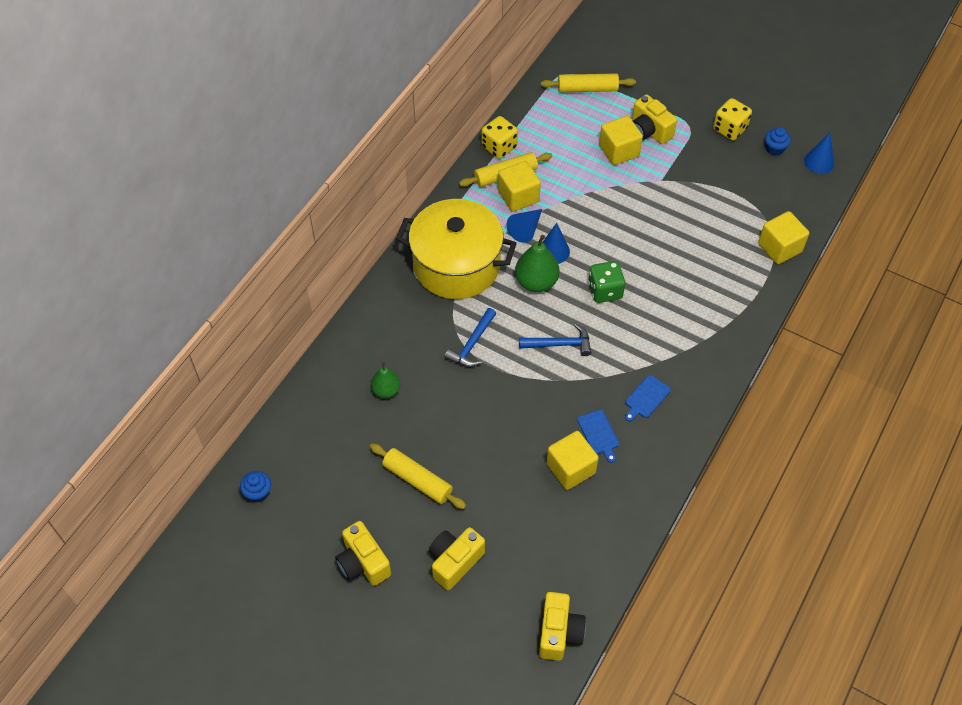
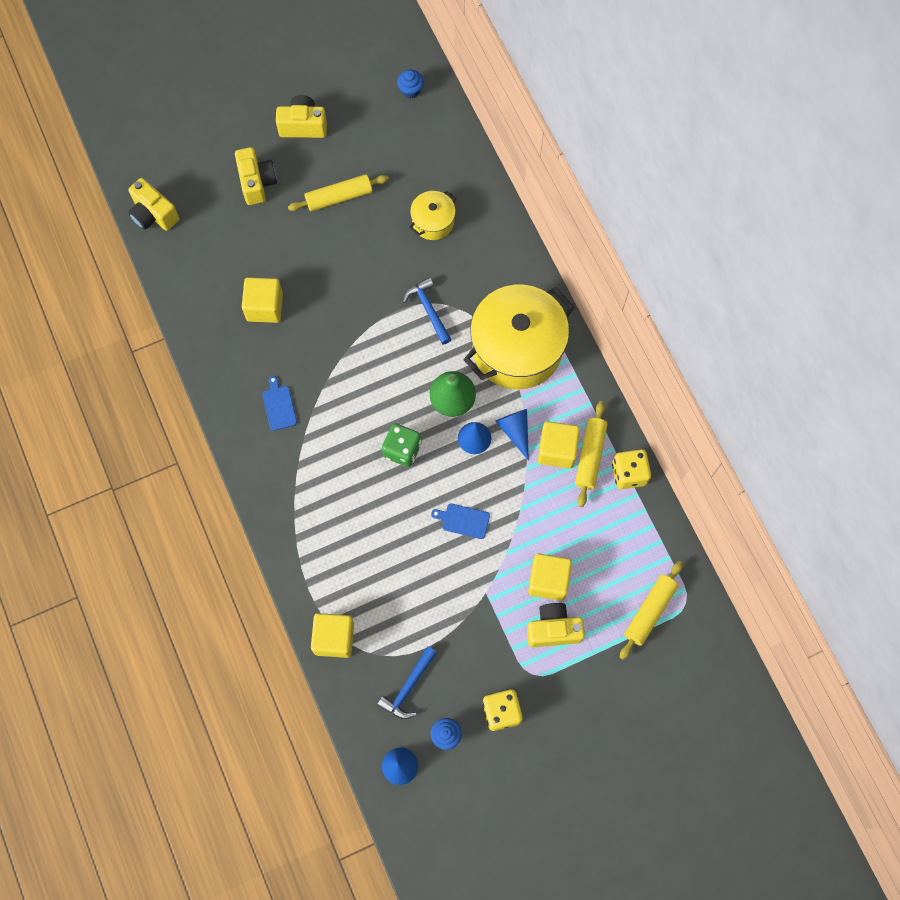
camera: 125 degrees right, 15 degrees up
(386, 390) = (433, 222): green pear -> yellow pot
(560, 344) = (377, 376): blue hammer -> blue hammer (408, 687)
(599, 434) = (276, 347): blue cutting board -> blue cutting board (463, 520)

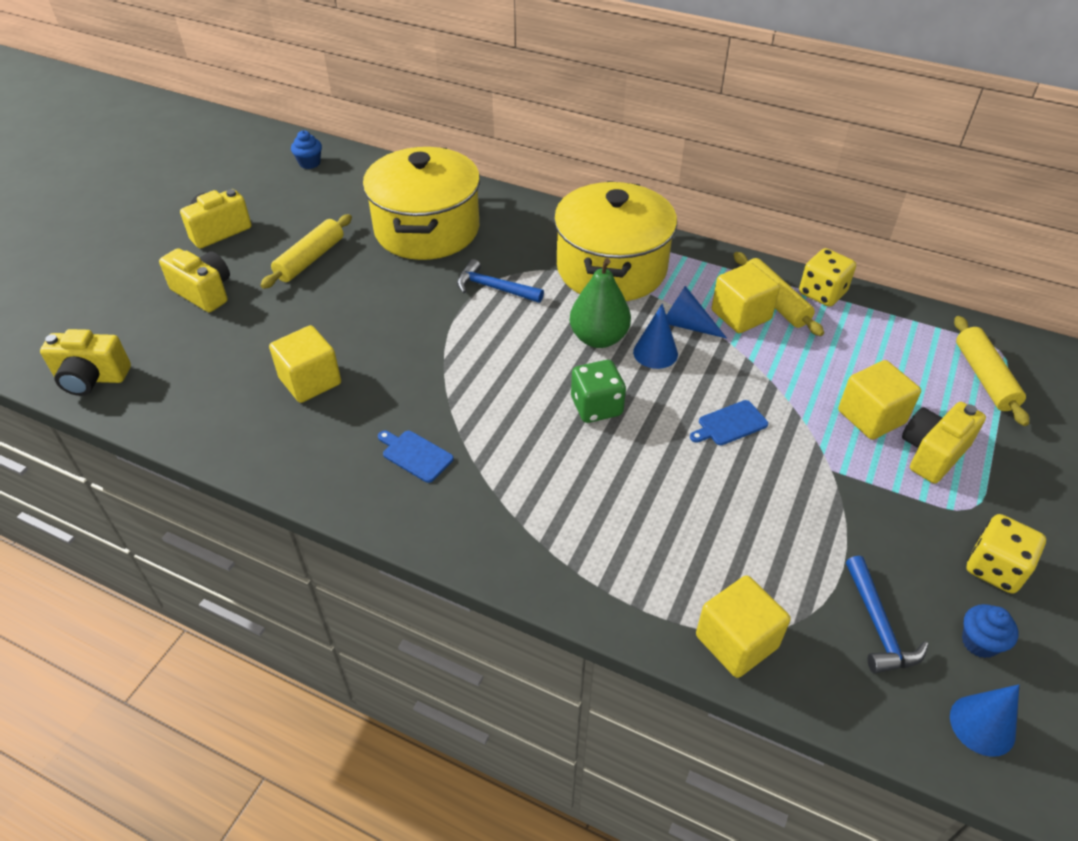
camera: 40 degrees left, 25 degrees down
(433, 222) = (427, 229): yellow pot -> yellow pot, size x2.07

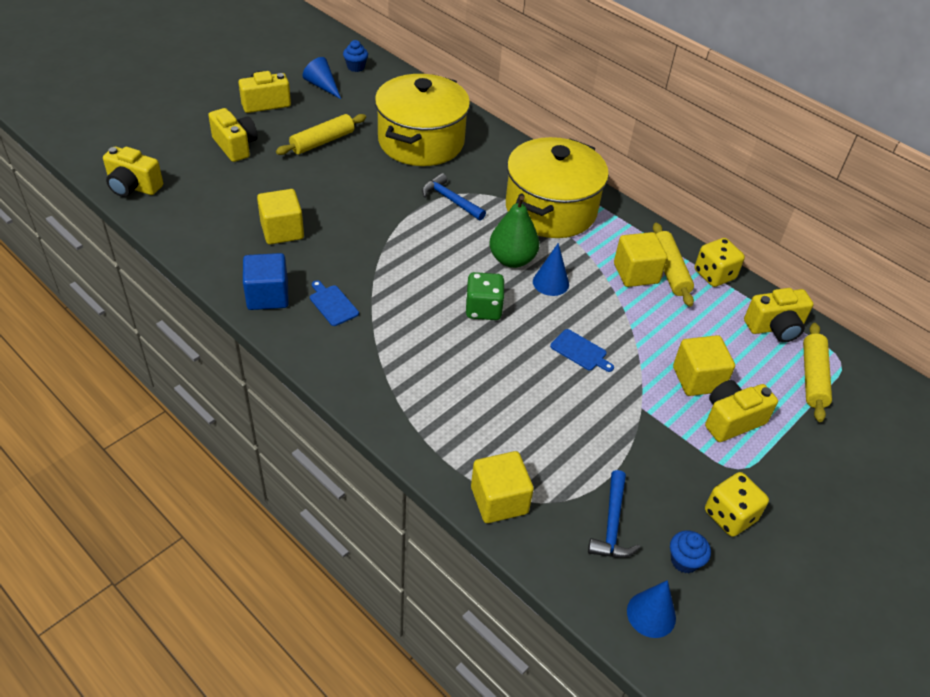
camera: 15 degrees right, 0 degrees up
(329, 469) = (268, 296): none -> blue cube
(686, 324) = (587, 268): blue cone -> blue cone (322, 86)
(730, 424) = (580, 351): blue cutting board -> blue cutting board turned 135 degrees counterclockwise
(915, 334) = (775, 328): none -> yellow camera

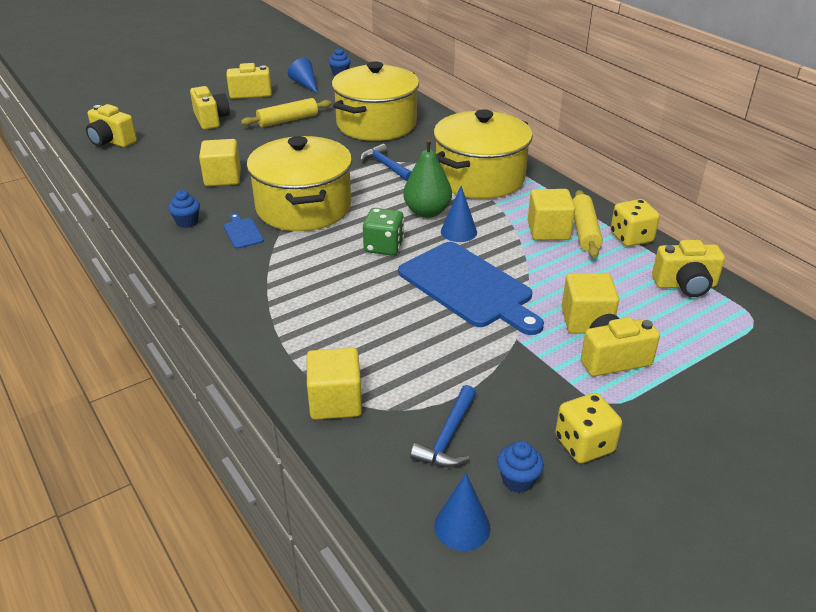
camera: 15 degrees right, 10 degrees down
(268, 296) = (187, 222): blue cube -> blue cupcake
(384, 265) = (303, 207): none -> yellow pot
(580, 351) = (468, 287): blue cutting board -> blue cutting board, size x2.41
(813, 377) = (717, 331): yellow rolling pin -> none

